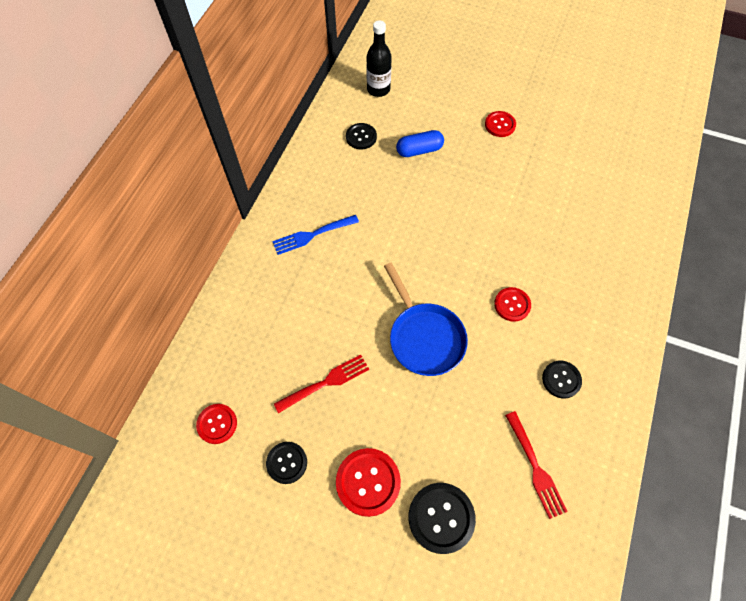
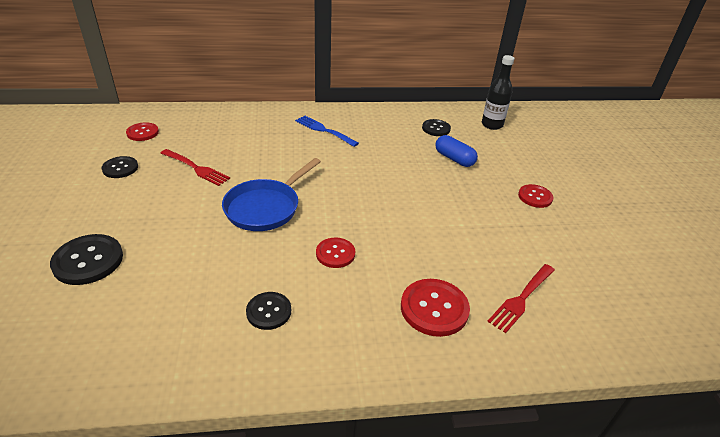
camera: 60 degrees right, 25 degrees down
(368, 482) = (113, 211): red button -> red button (434, 308)
(535, 467) = (157, 314): red fork -> red fork (521, 299)

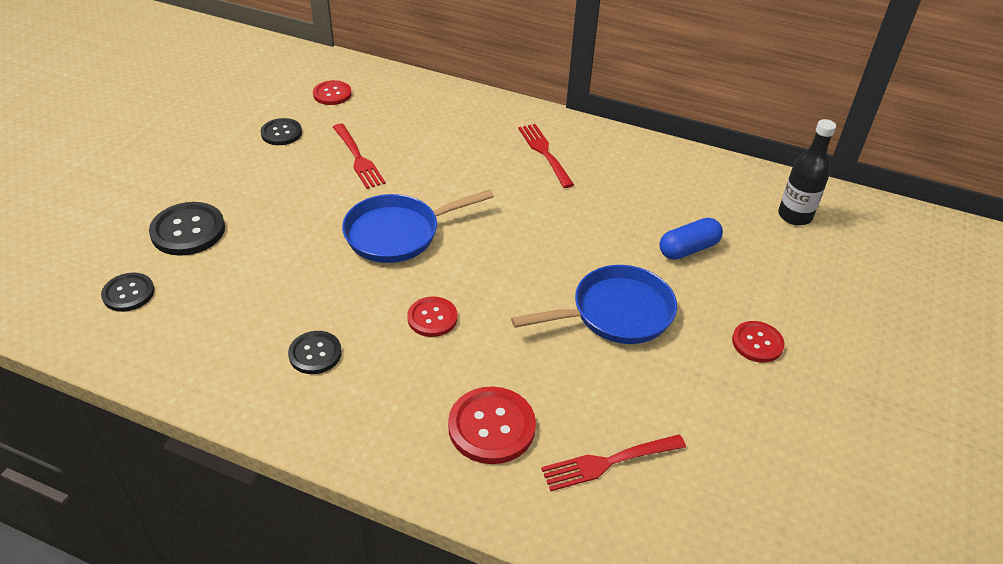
camera: 30 degrees right, 5 degrees up
(324, 130) = (544, 153): blue fork -> red fork
(436, 128) = (702, 196): black button -> black button (128, 293)
(447, 208) = (616, 313): none -> blue pan
(454, 159) = (688, 249): blue capsule -> blue capsule turned 75 degrees clockwise

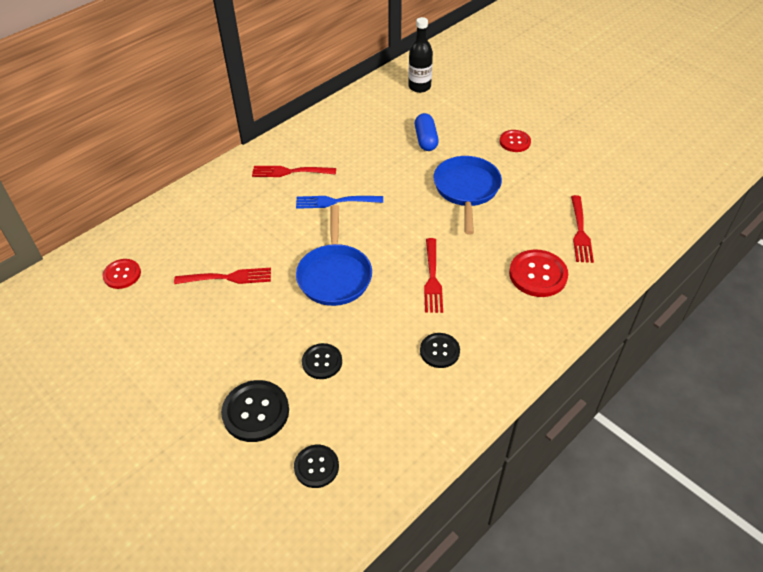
camera: 65 degrees left, 5 degrees up
(281, 133) = (156, 321): black button -> black button (322, 362)
(432, 318) = (432, 278): red button -> red fork
(517, 201) = (335, 201): none -> blue fork

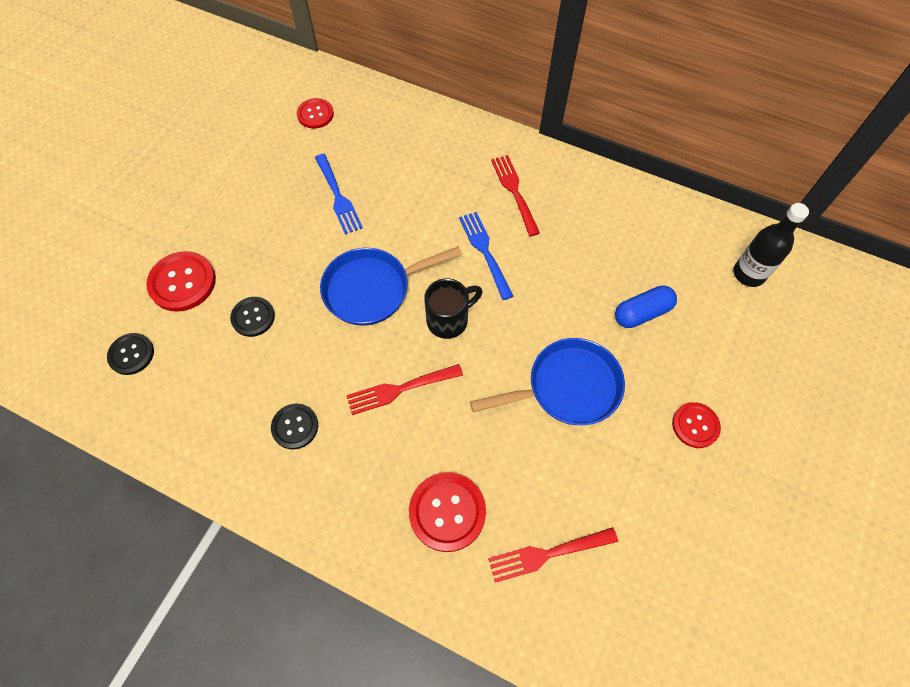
camera: 70 degrees right, 15 degrees up
(227, 278) = (338, 196): red fork -> blue fork
(256, 412) = (182, 282): black button -> red button
(385, 236) = (449, 320): none -> black mug

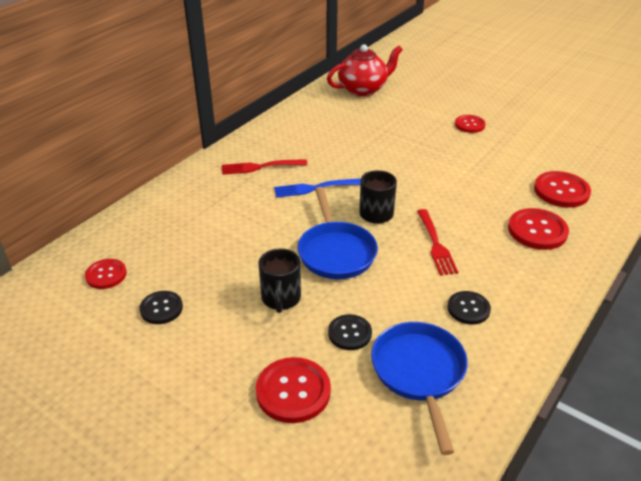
camera: 80 degrees left, 25 degrees down
(131, 354) = (378, 438): black button -> black button (161, 308)
(296, 252) = (281, 299): none -> black mug
(338, 196) = (223, 266): blue fork -> none
(547, 554) = (561, 191): red fork -> red button
(567, 387) = (440, 167): blue pan -> blue pan (419, 373)
(642, 313) = (385, 130): blue capsule -> none
(748, 274) = (363, 89): black bottle -> red teapot

